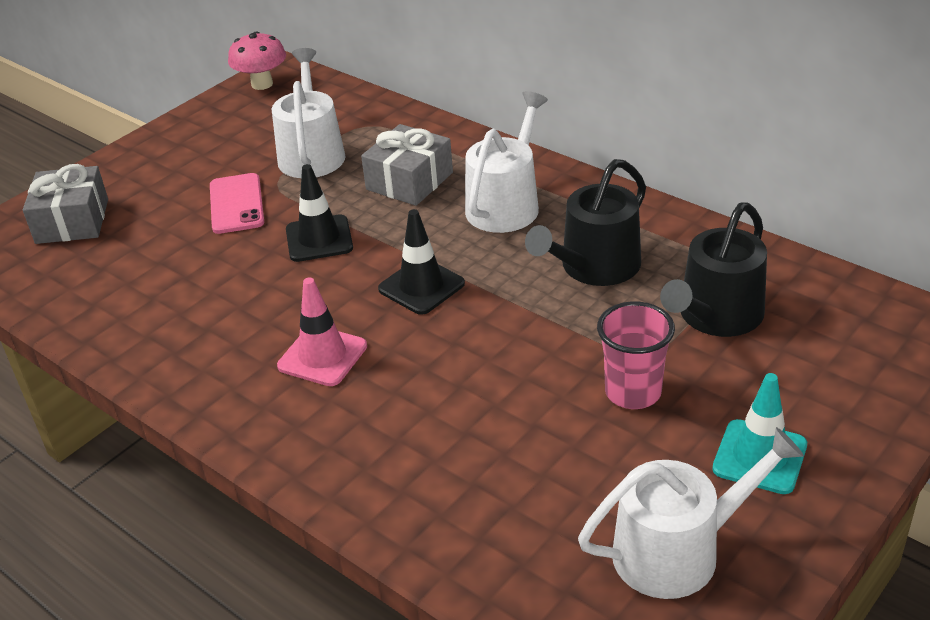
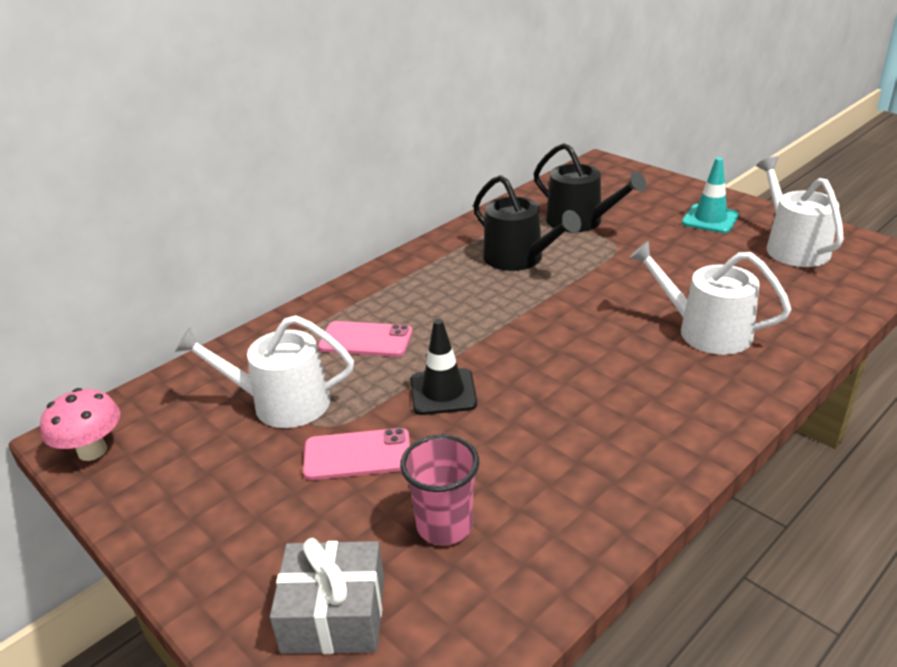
camera: 85 degrees left, 5 degrees down
(322, 356) = (620, 384): pink traffic cone -> none
(409, 181) = (366, 340): grey gift -> pink phone
(421, 286) = (529, 333): black traffic cone -> none
(506, 204) = (424, 292): white watering can -> white watering can (705, 331)
(633, 392) = (657, 252): pink cup -> pink cup (444, 526)

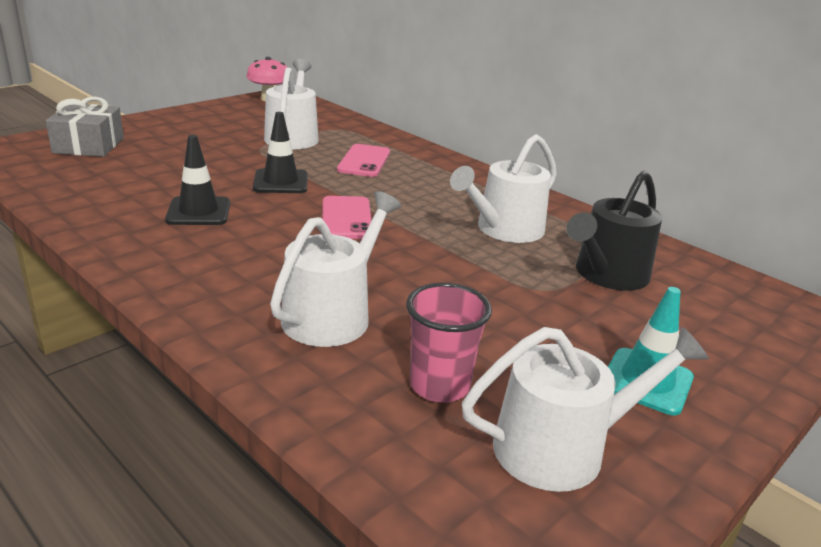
camera: 85 degrees right, 5 degrees down
(357, 455) = (223, 154): pink phone -> pink phone (346, 218)
(444, 526) = (133, 173): pink cup -> pink cup (439, 386)
(519, 258) = (504, 230): black watering can -> white watering can
(545, 439) = (198, 212): none -> black traffic cone

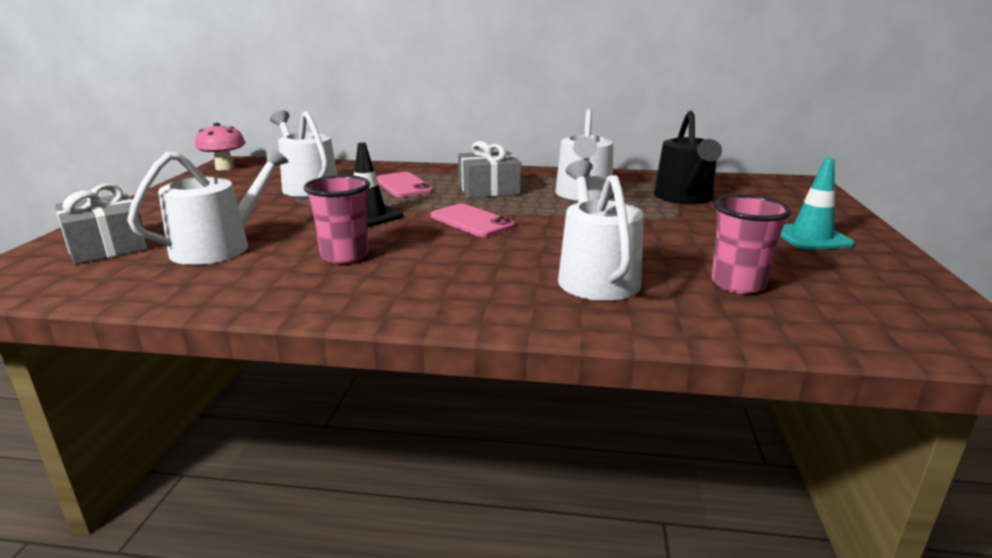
camera: 35 degrees left, 5 degrees down
(198, 212) = (345, 256): black traffic cone -> pink cup
(427, 191) = (488, 189): none -> grey gift
(561, 448) = (851, 283): white watering can -> white watering can (219, 246)

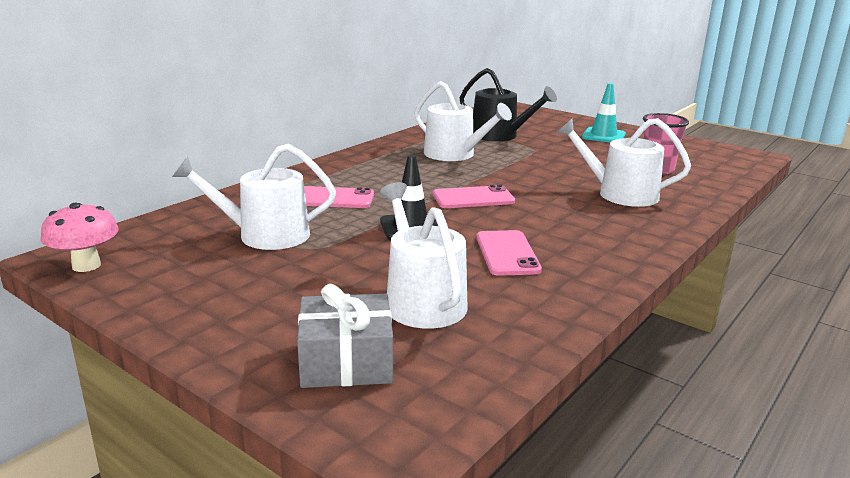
camera: 60 degrees left, 0 degrees up
(345, 256) = (507, 253): pink cup -> pink phone
(488, 189) = (396, 175): grey gift -> none

